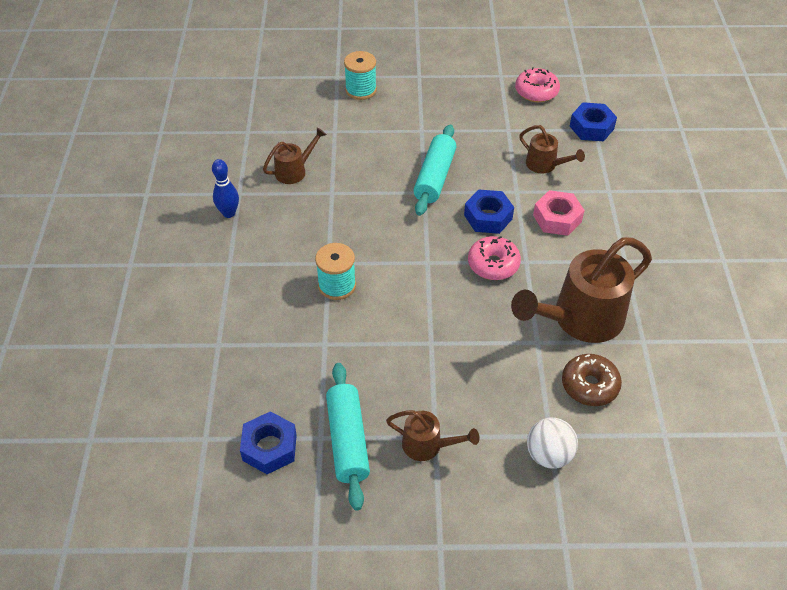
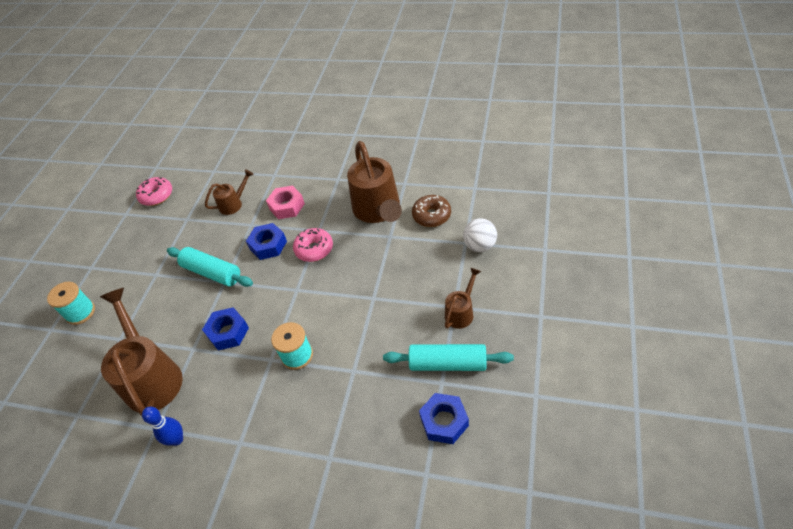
camera: 70 degrees left, 0 degrees up
(295, 171) = (152, 376): brown watering can -> brown watering can, size x2.00
(591, 127) = (211, 172): blue nut -> blue nut (228, 332)

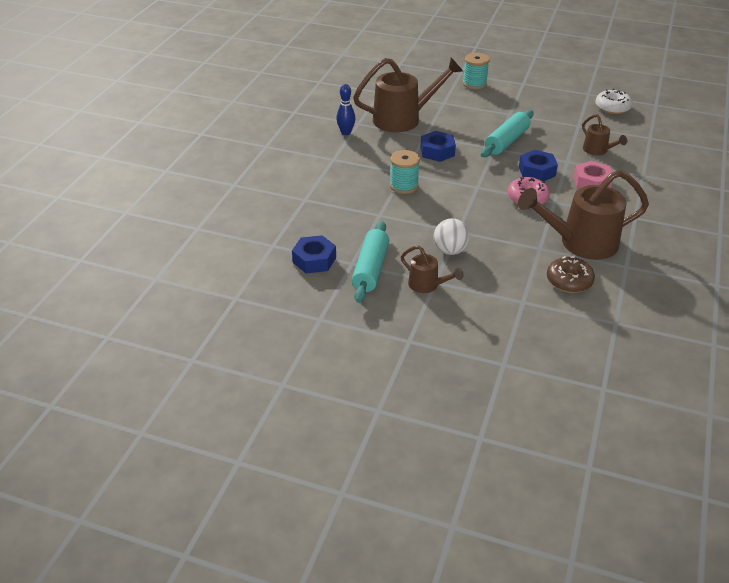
camera: 90 degrees right, 10 degrees down
(157, 196) = (612, 108): pink donut -> white donut
(480, 246) = (516, 312): white ball -> white ball (450, 250)

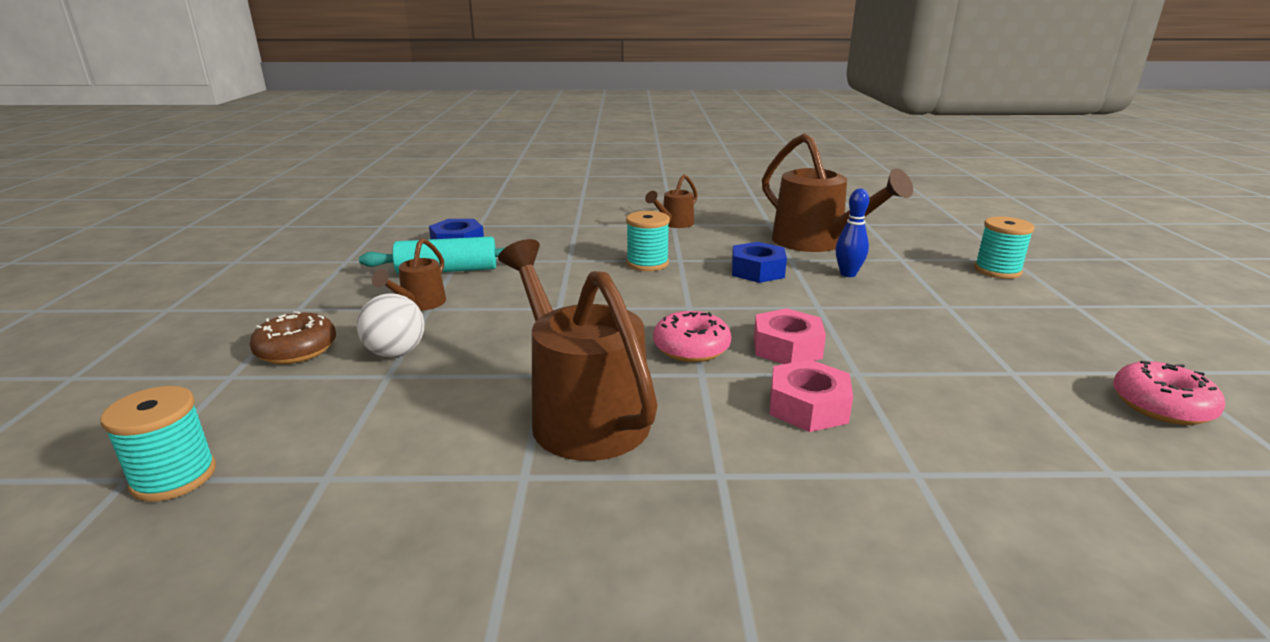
camera: 70 degrees right, 15 degrees down
(346, 132) = (740, 221): blue bowling pin -> blue bowling pin (848, 274)
(450, 250) = (506, 308): white ball -> white ball (396, 353)
(506, 141) = (851, 313): turquoise rolling pin -> none
(537, 171) = (787, 347): blue nut -> pink nut
(569, 281) = (453, 412): brown donut -> brown donut (296, 350)
(598, 151) = (943, 403): brown watering can -> brown watering can (674, 224)
(606, 372) = (174, 477): none -> turquoise spool
(612, 108) = (1161, 406): white donut -> pink donut

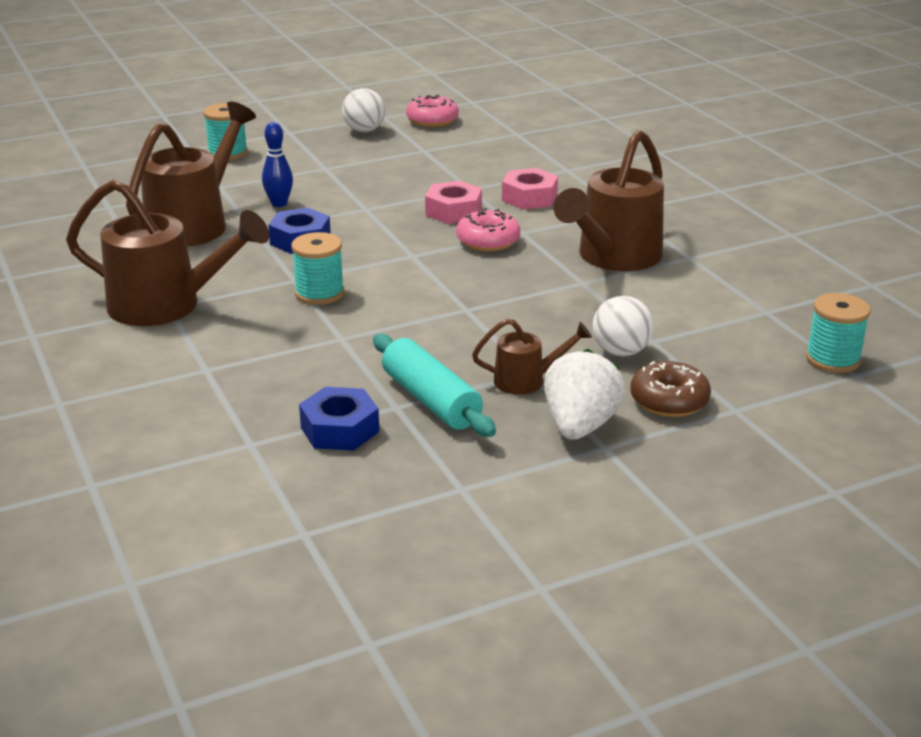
camera: 115 degrees left, 5 degrees up
(334, 307) = (580, 426): none -> white strawberry
(674, 224) = (167, 306): brown watering can -> brown watering can, size x2.00
(1093, 347) = (364, 130): none -> white ball

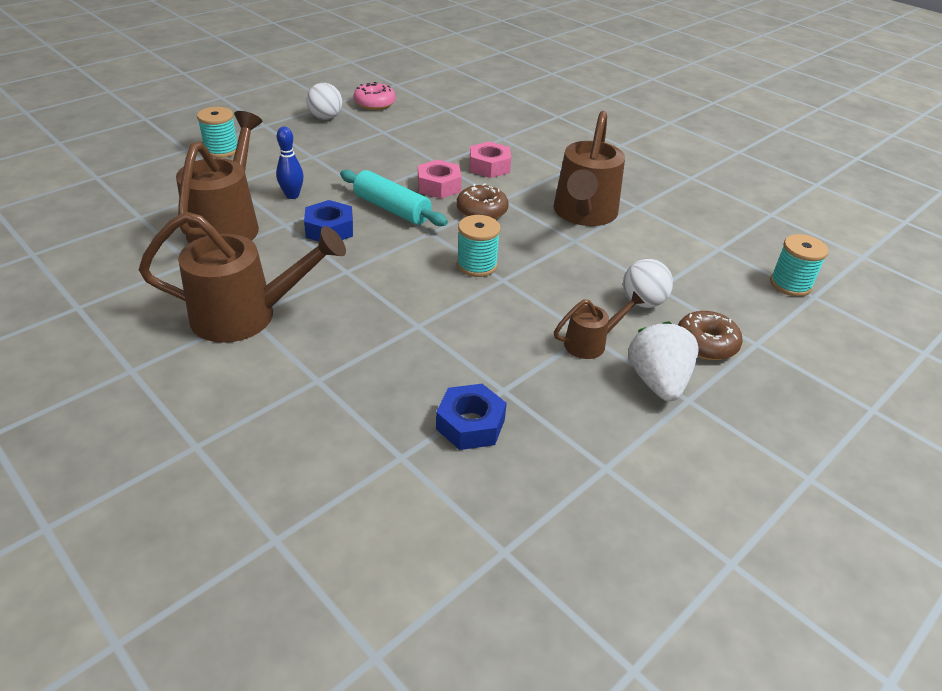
camera: 20 degrees left, 10 degrees up
(319, 293) = (375, 282): turquoise spool -> turquoise spool (477, 265)
(431, 400) = (528, 377): turquoise rolling pin -> turquoise rolling pin (392, 209)
(488, 241) = (481, 211): pink donut -> brown donut

